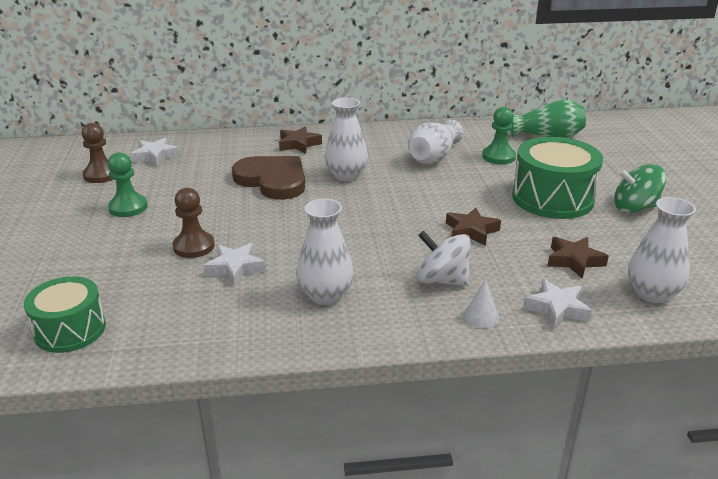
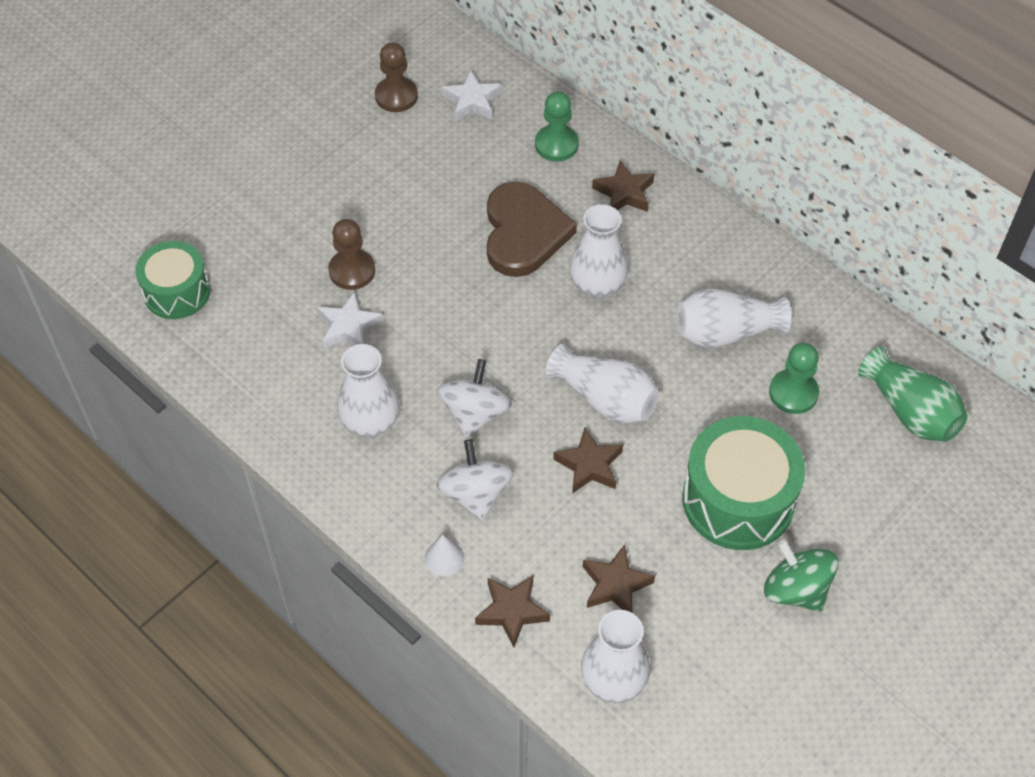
camera: 50 degrees right, 25 degrees up
(128, 207) = (364, 169): green pawn -> green pawn (556, 144)
(377, 252) = (475, 413): none -> white spinning top
(429, 206) = (605, 399): none -> white vase
(557, 308) = (511, 611): white star -> brown star

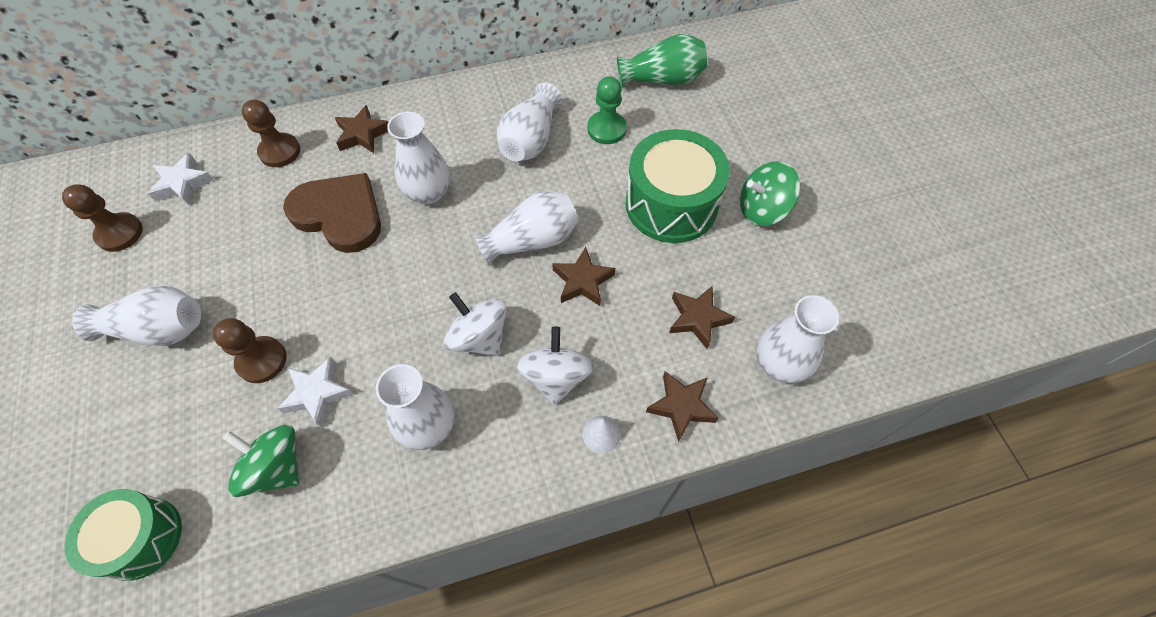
camera: 60 degrees left, 5 degrees up
(274, 339) = (276, 467): none -> green spinning top
(333, 185) = (159, 329): none -> white vase
(475, 494) = (556, 377): white spinning top -> white spinning top turned 75 degrees clockwise
(556, 144) = (280, 151): green pawn -> brown pawn

